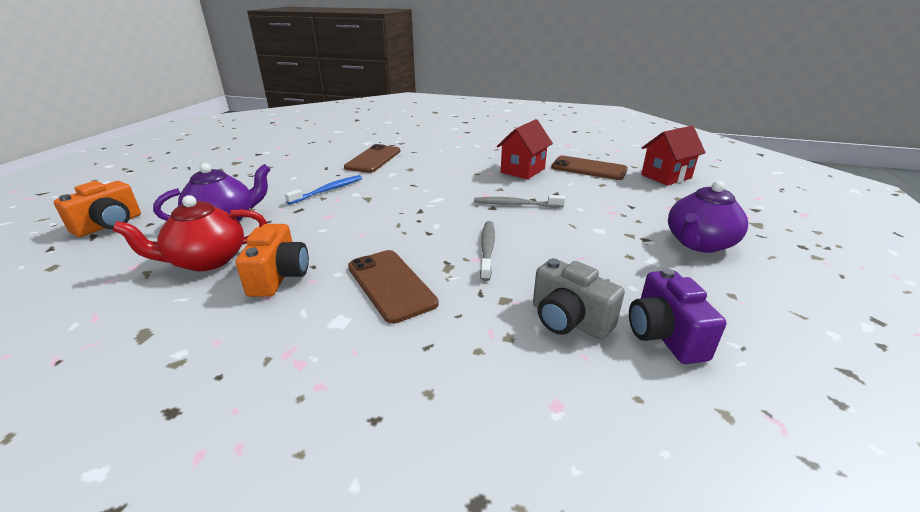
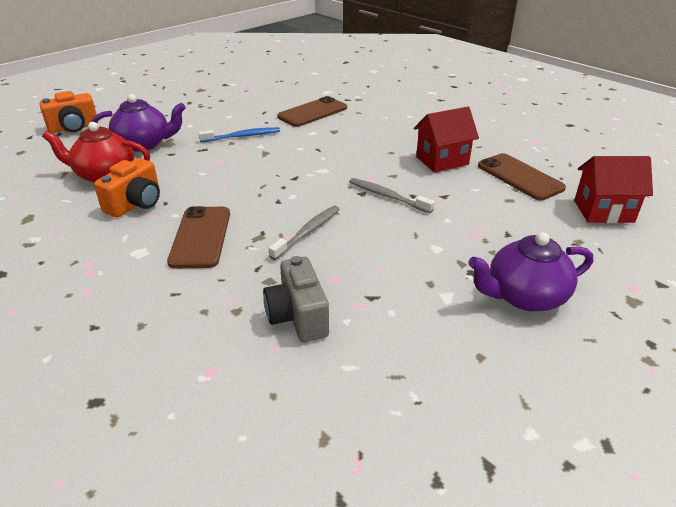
camera: 30 degrees right, 5 degrees up
(664, 335) = (360, 361): purple camera -> none

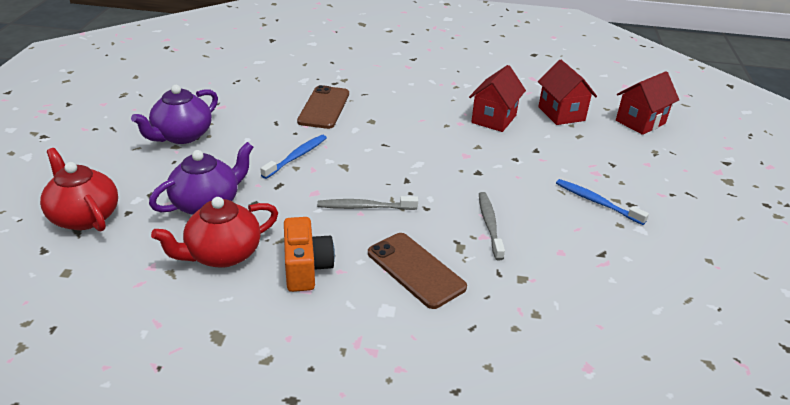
camera: 40 degrees left, 0 degrees up
(74, 127) = (84, 216): orange camera -> red teapot
(298, 316) = (581, 294): grey camera -> none
(387, 196) = (500, 167): grey toothbrush -> grey toothbrush (365, 207)
(436, 256) = (597, 202): none -> blue toothbrush
(519, 177) = (561, 114): brown phone -> red house
(524, 296) = (678, 206): purple teapot -> purple teapot (182, 136)

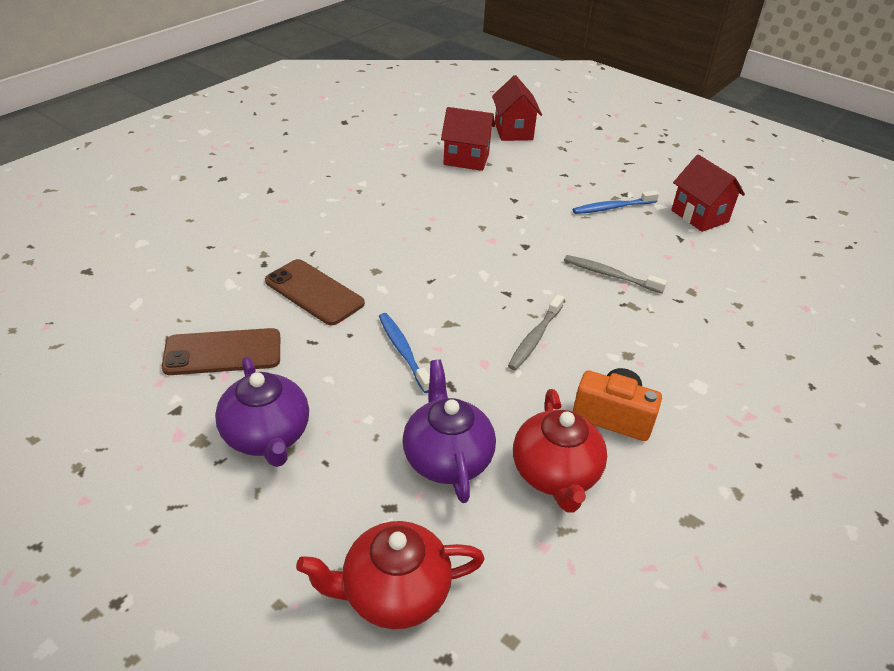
camera: 60 degrees left, 5 degrees up
(415, 270) = (652, 345): brown phone -> brown phone (223, 352)
(494, 119) = (442, 197): red house -> red house (699, 216)

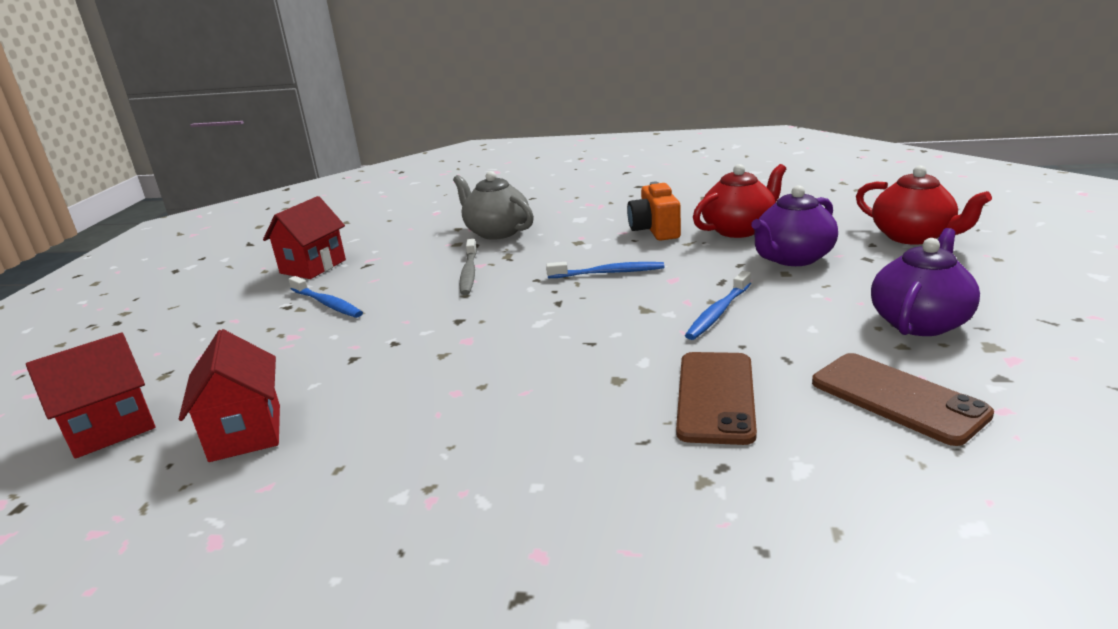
camera: 115 degrees left, 15 degrees down
(535, 338) = (608, 273): grey toothbrush -> blue toothbrush
(704, 321) = (496, 232): none -> grey teapot

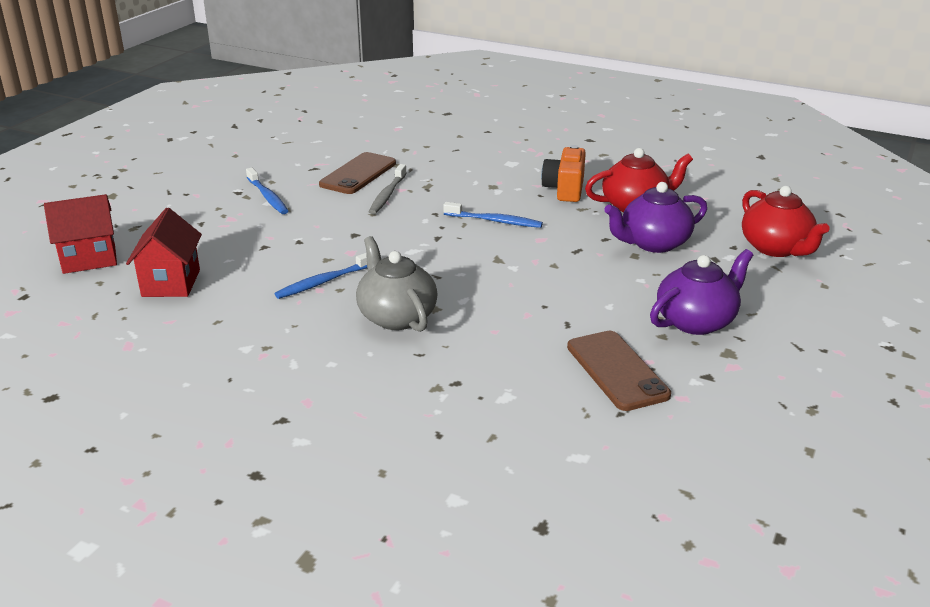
camera: 15 degrees right, 5 degrees up
(313, 266) = (273, 160): red house -> none
(496, 232) = (434, 160): grey teapot -> grey teapot (396, 316)
(716, 397) = (492, 337): brown phone -> brown phone (358, 174)
(718, 312) = (550, 276): blue toothbrush -> blue toothbrush (324, 281)

